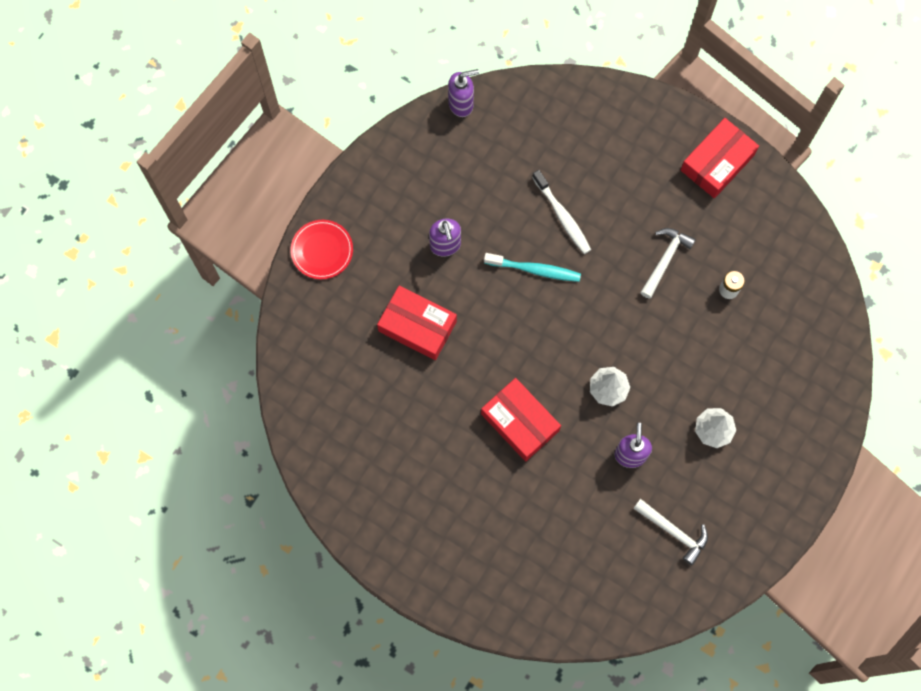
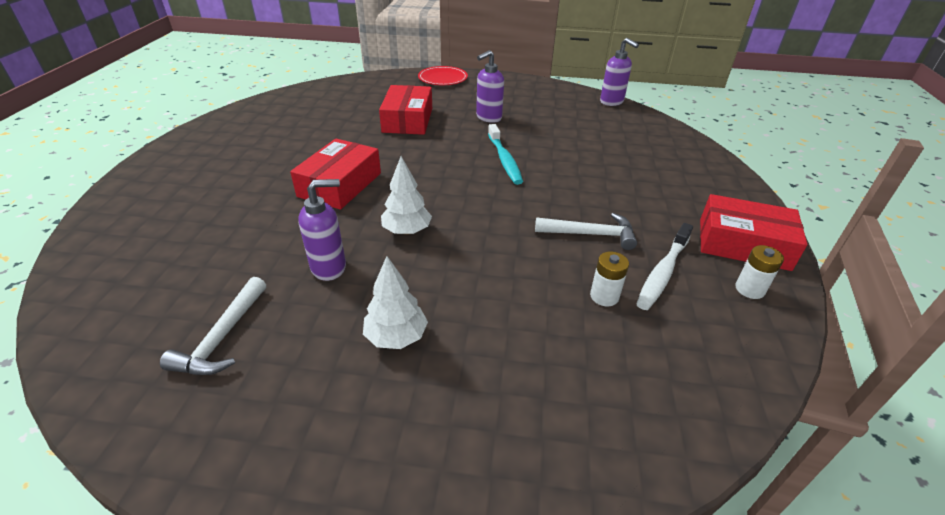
camera: 65 degrees right, 35 degrees down
(562, 216) = (570, 162): white toothbrush -> white toothbrush (663, 272)
(758, 196) = (749, 289): none -> white battery

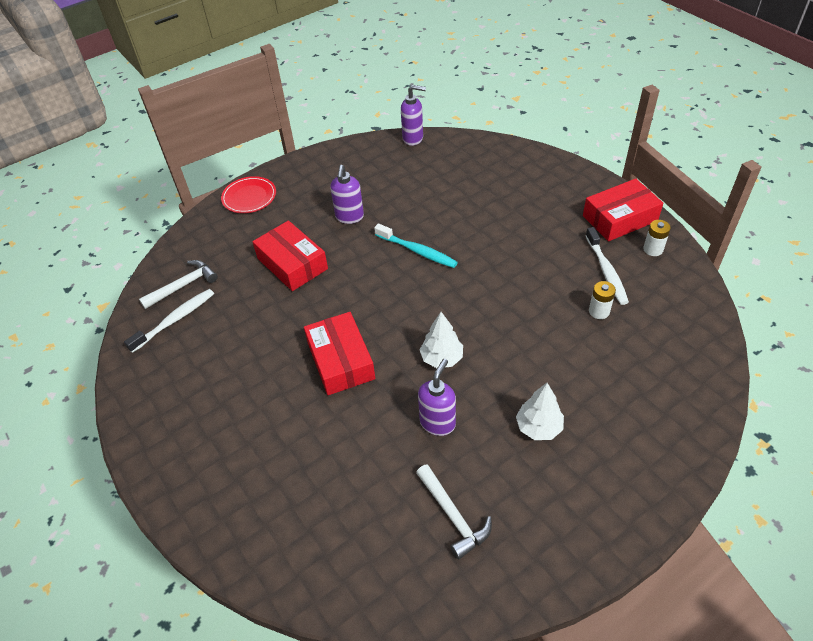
camera: 40 degrees left, 10 degrees up
(296, 108) = (175, 320): none -> white toothbrush
(590, 234) = (543, 273): white hammer -> white hammer (183, 286)

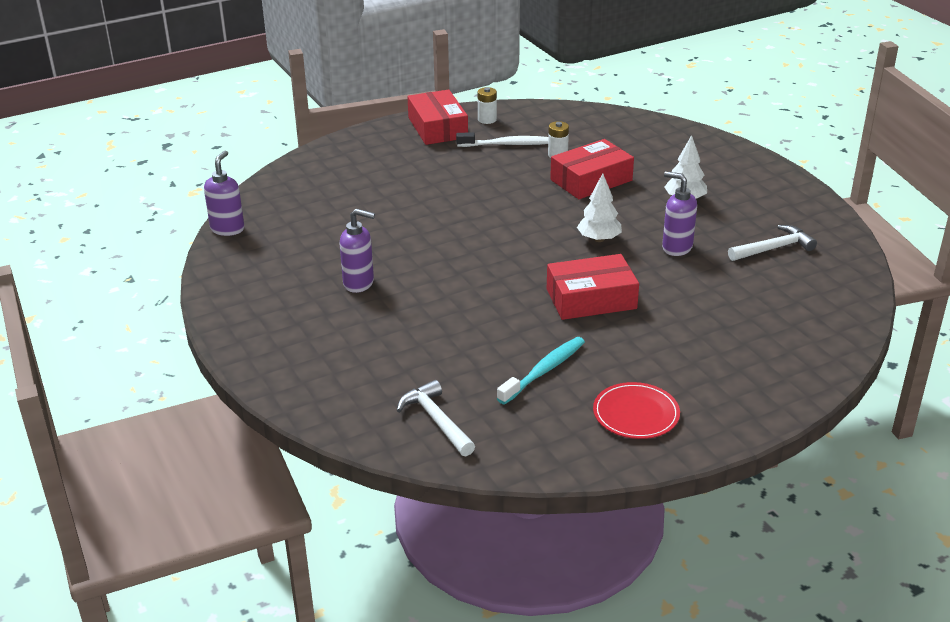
camera: 85 degrees left, 15 degrees down
(175, 320) = (499, 425): white toothbrush -> none
(249, 197) = (274, 365): red plate -> red plate (636, 414)
(292, 263) = (427, 329): red box -> red box (591, 180)
(417, 251) = (439, 241): turquoise toothbrush -> turquoise toothbrush (544, 371)

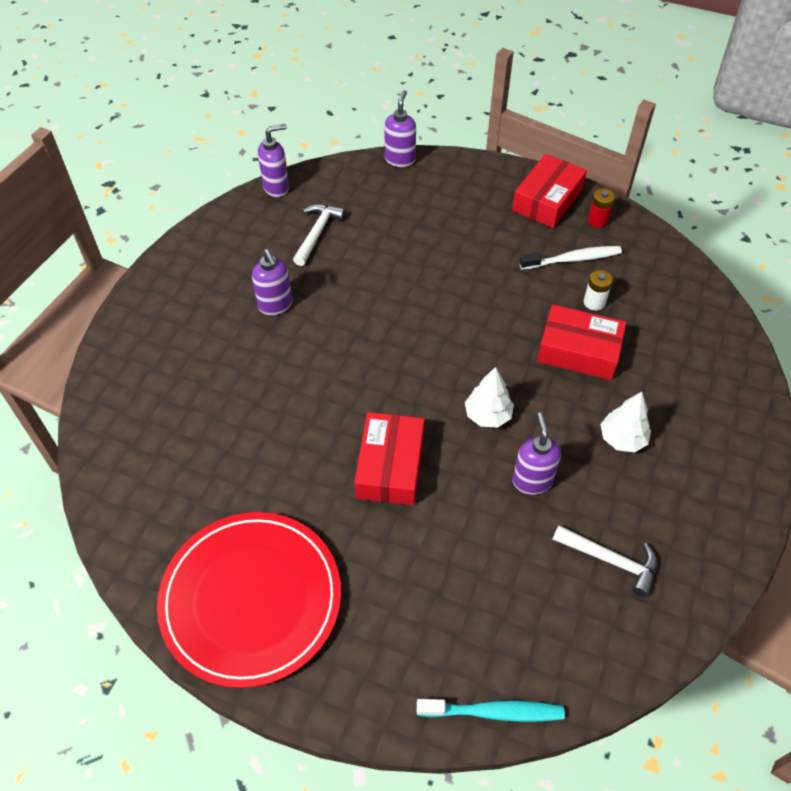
camera: 50 degrees right, 20 degrees up
(295, 163) = (400, 159): none -> purple soap dispenser
(436, 420) = (141, 467): white hammer -> white hammer (317, 233)
(487, 119) = (597, 220): white battery -> red battery
(507, 144) = (573, 259): white toothbrush -> white toothbrush turned 60 degrees counterclockwise
(544, 371) = (259, 497): turquoise toothbrush -> turquoise toothbrush (494, 712)
(591, 299) = (390, 466): red box -> red box turned 60 degrees clockwise
(636, 414) = (251, 599): red plate -> red plate, size x2.07

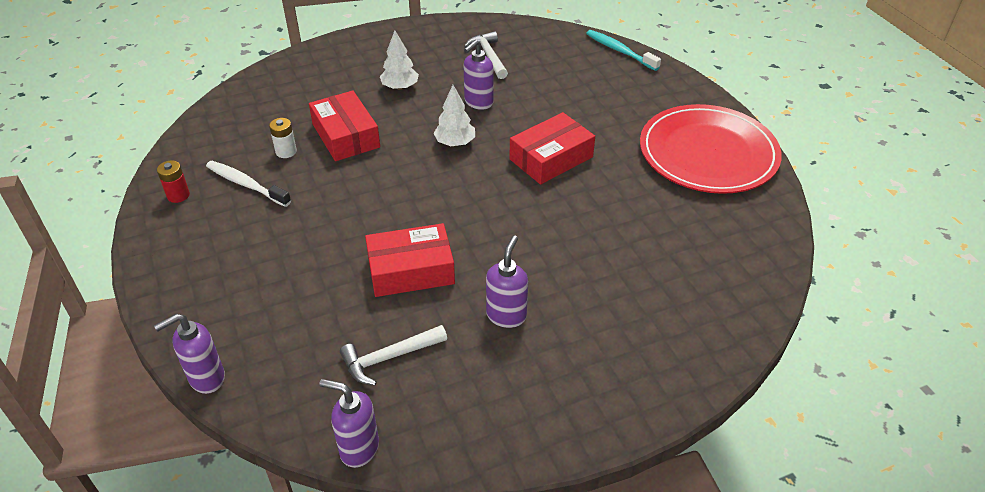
camera: 135 degrees left, 10 degrees down
(547, 200) = (176, 237): red box -> red box (411, 270)

